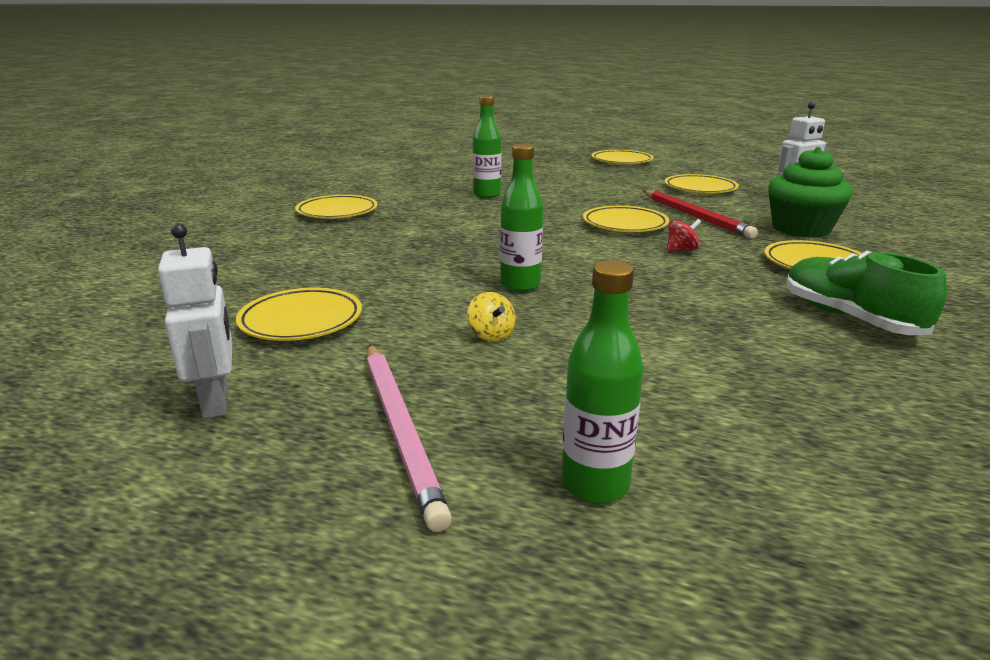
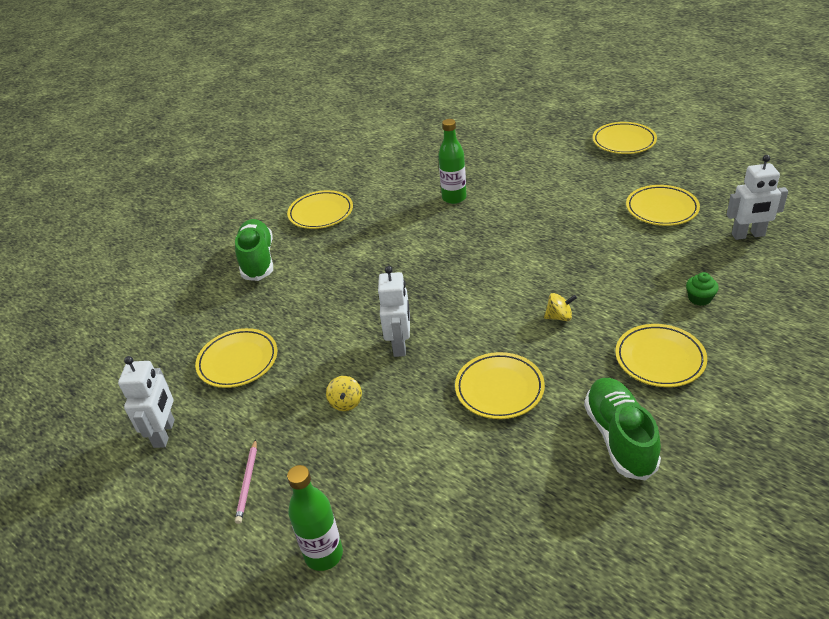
camera: 25 degrees right, 15 degrees up
(275, 246) = (257, 260): none -> green shoe
(401, 429) = (247, 482): pink pencil -> pink pencil, size x0.52
(520, 285) = (400, 345): green bottle -> white robot
(625, 224) = (541, 267): yellow plate -> yellow plate (499, 389)
(681, 250) = (559, 317): red spinning top -> yellow spinning top
(695, 216) = (615, 262): red pencil -> none
(801, 229) = (699, 298): green cupcake -> green cupcake, size x0.43

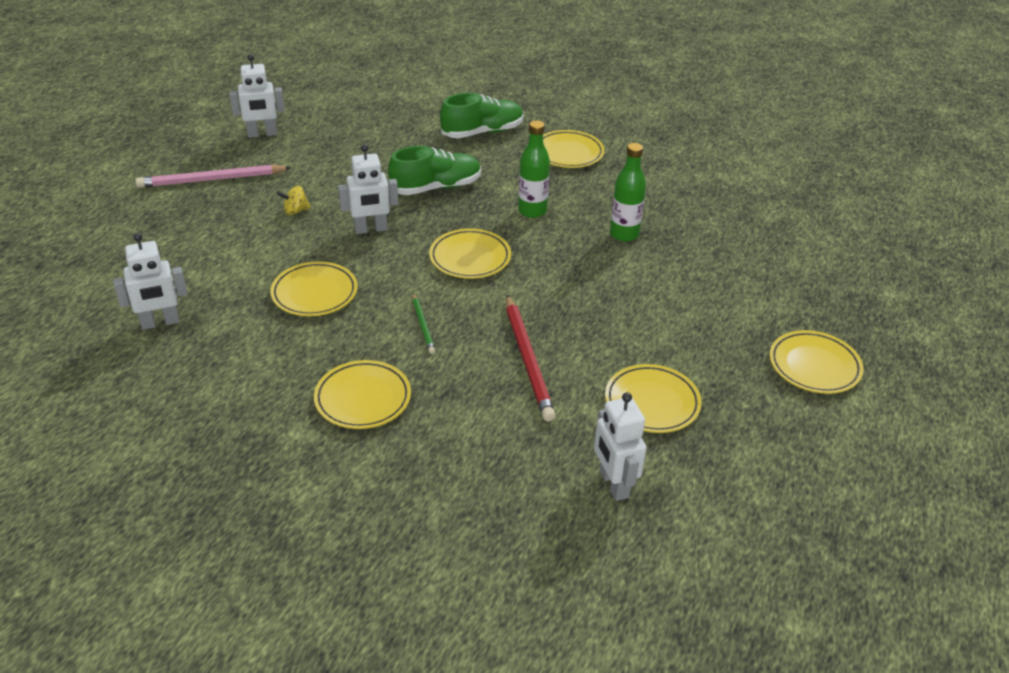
camera: 70 degrees right, 0 degrees up
(238, 361) = (343, 149): yellow plate -> yellow plate (470, 258)
(247, 482) = (212, 180): pink pencil -> pink pencil, size x1.93
(324, 554) = (142, 225): green bottle -> green bottle (532, 211)
(531, 522) = (160, 323): none -> white robot
(559, 317) = (423, 325): yellow spinning top -> green pencil
(610, 261) = (528, 360): none -> red pencil
(619, 437) = (252, 371): green shoe -> green shoe (436, 187)
(699, 298) = (470, 433): green cupcake -> none

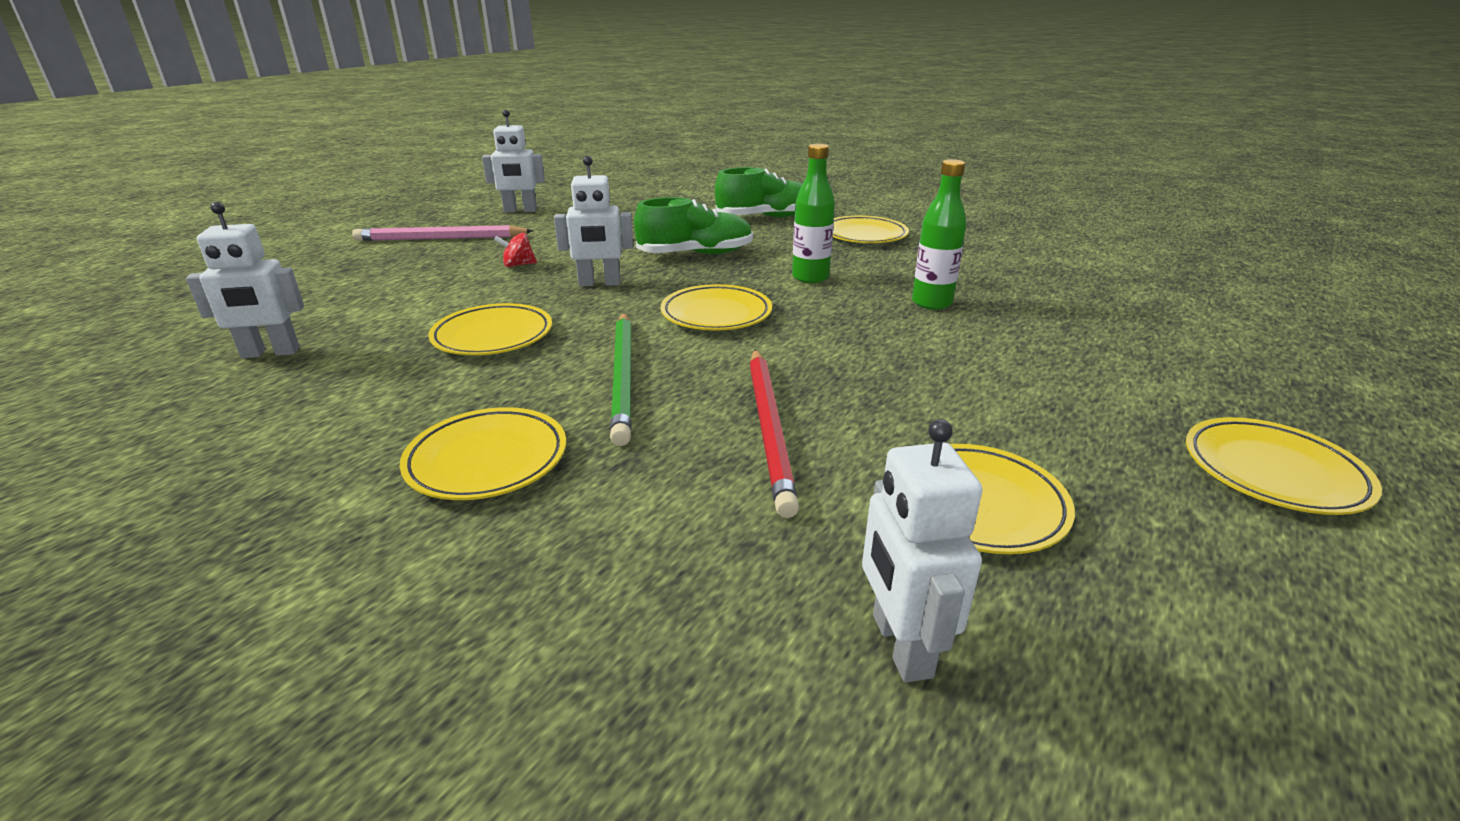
camera: 10 degrees right, 10 degrees down
(296, 211) = (518, 265): yellow spinning top -> red spinning top
(423, 325) = (623, 377): green pencil -> green pencil, size x1.93

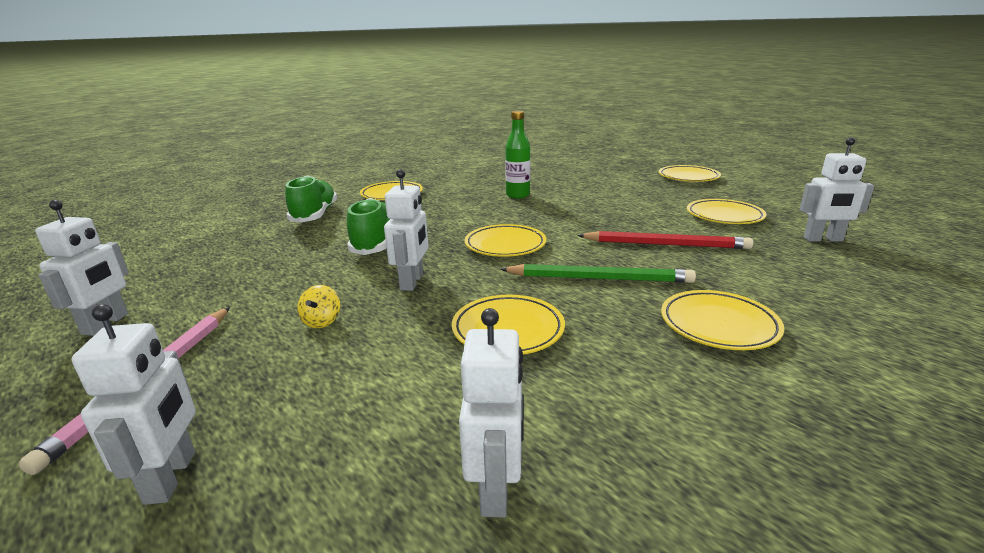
camera: 75 degrees left, 5 degrees down
(337, 267) = (172, 477): none -> white robot
(518, 265) = (322, 321): red spinning top -> yellow spinning top
(810, 277) = (457, 215): green bottle -> none

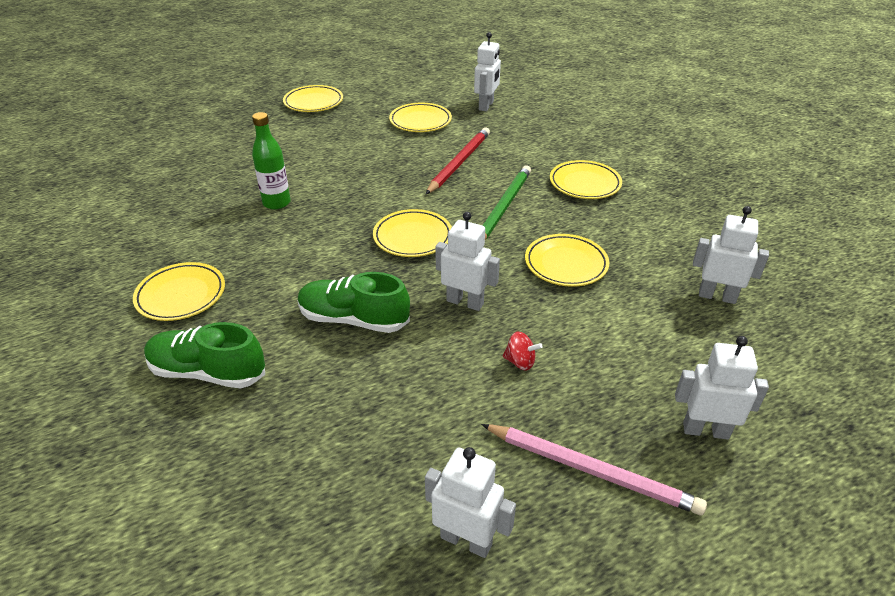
camera: 75 degrees left, 15 degrees up
(322, 321) = (520, 362): yellow spinning top -> red spinning top

